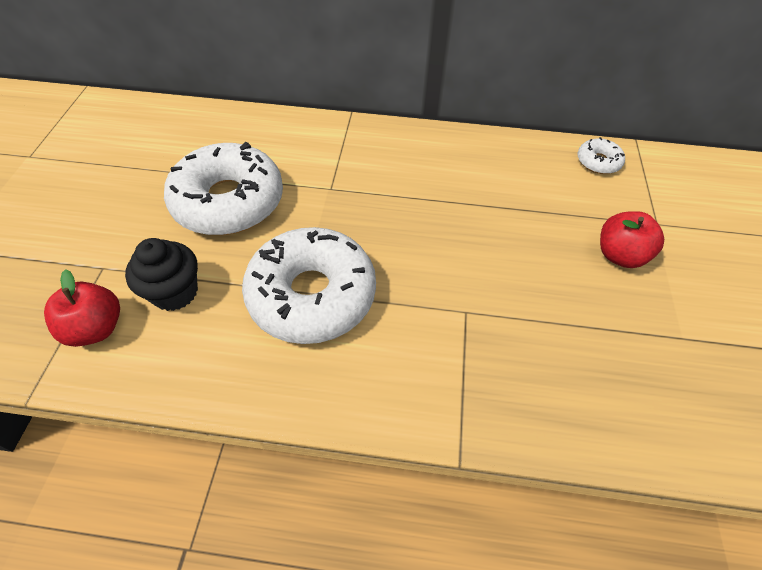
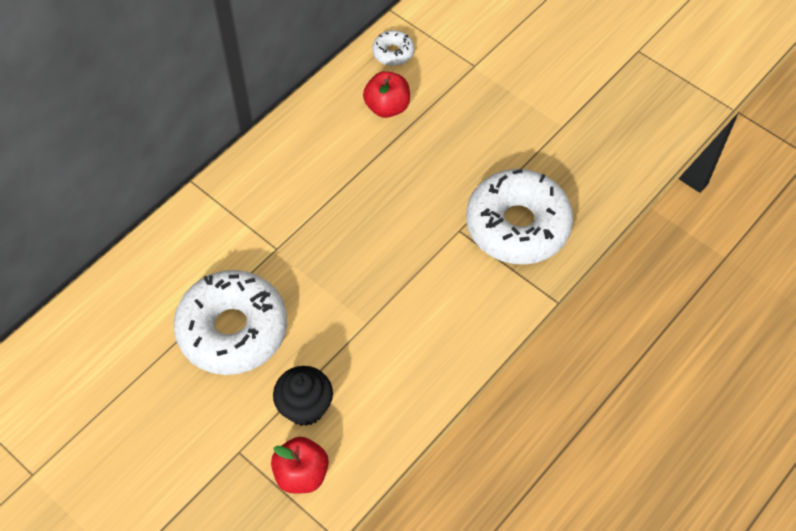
camera: 55 degrees left, 5 degrees up
(312, 295) = (376, 316): white donut -> white donut (517, 225)
(619, 255) = (482, 108): red apple -> red apple (387, 107)

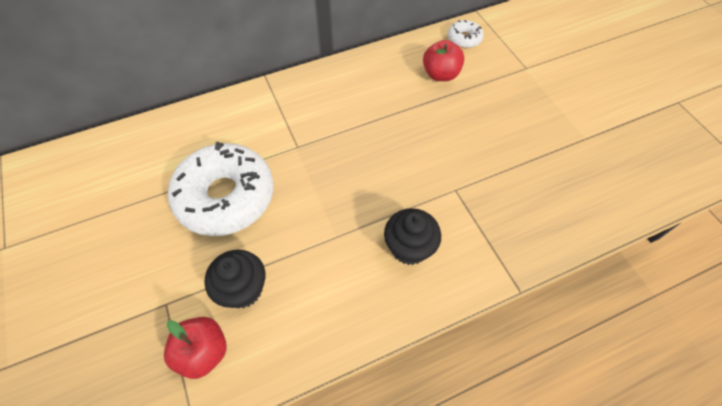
camera: 25 degrees right, 0 degrees up
(441, 304) = (409, 248): none -> black cupcake
(517, 225) = (510, 206): white donut -> none

